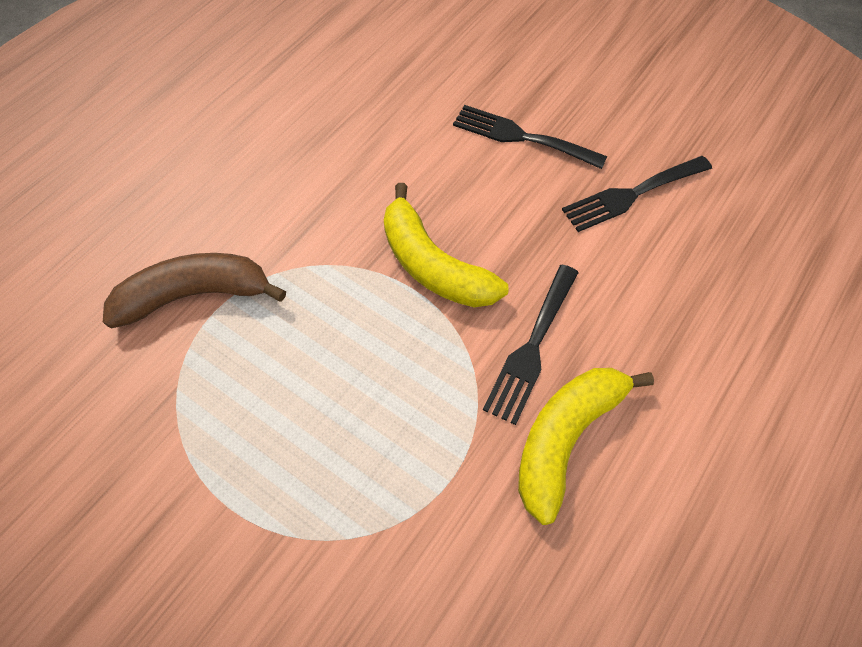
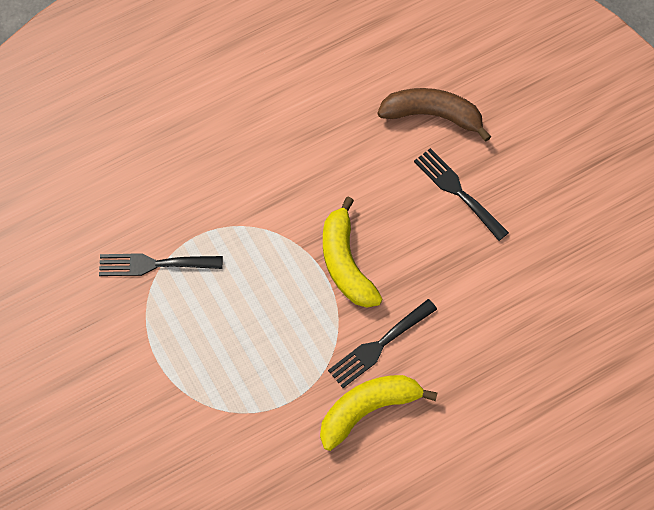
camera: 25 degrees right, 5 degrees up
(195, 295) = (187, 220): brown banana -> brown banana (432, 115)
(631, 195) = (508, 269): black fork -> black fork (154, 264)

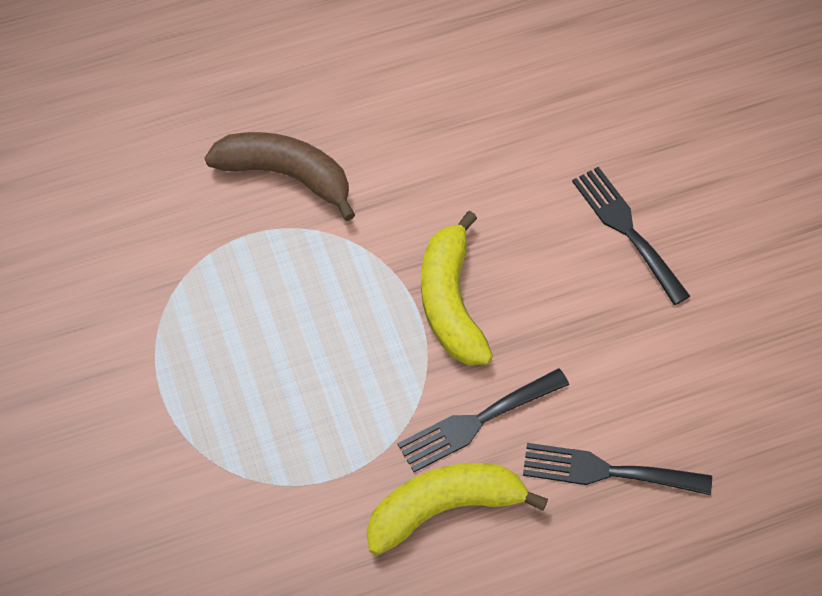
camera: 10 degrees right, 5 degrees down
(154, 264) = (184, 262): black fork -> black fork (606, 471)
(432, 115) = (609, 125): brown banana -> brown banana (286, 175)

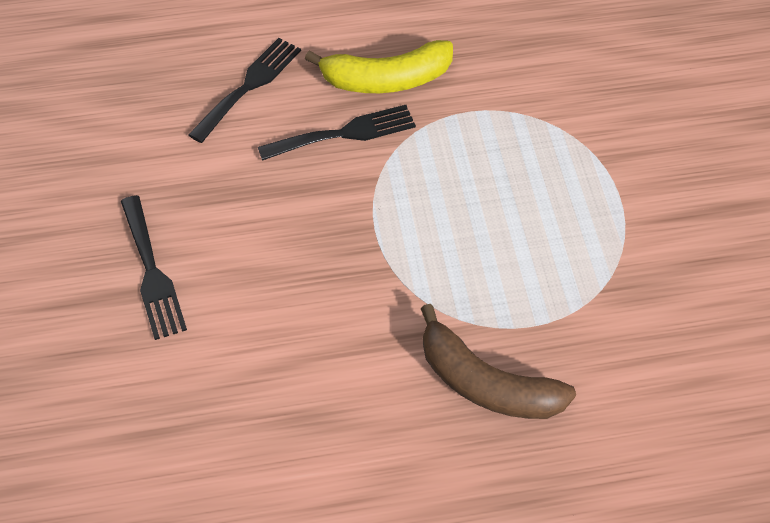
camera: 170 degrees left, 5 degrees down
(451, 302) = (342, 231): yellow banana -> none
(606, 471) = (249, 86): black fork -> black fork turned 75 degrees counterclockwise

